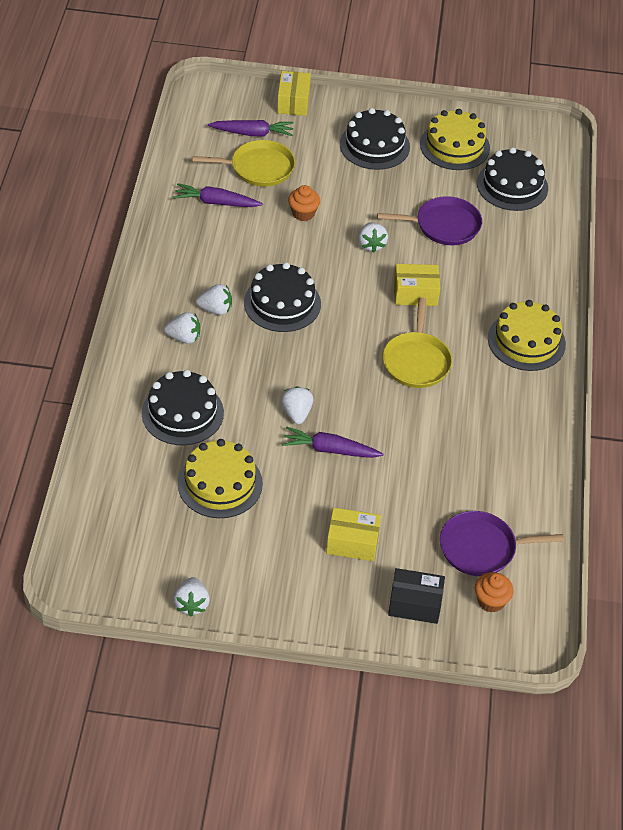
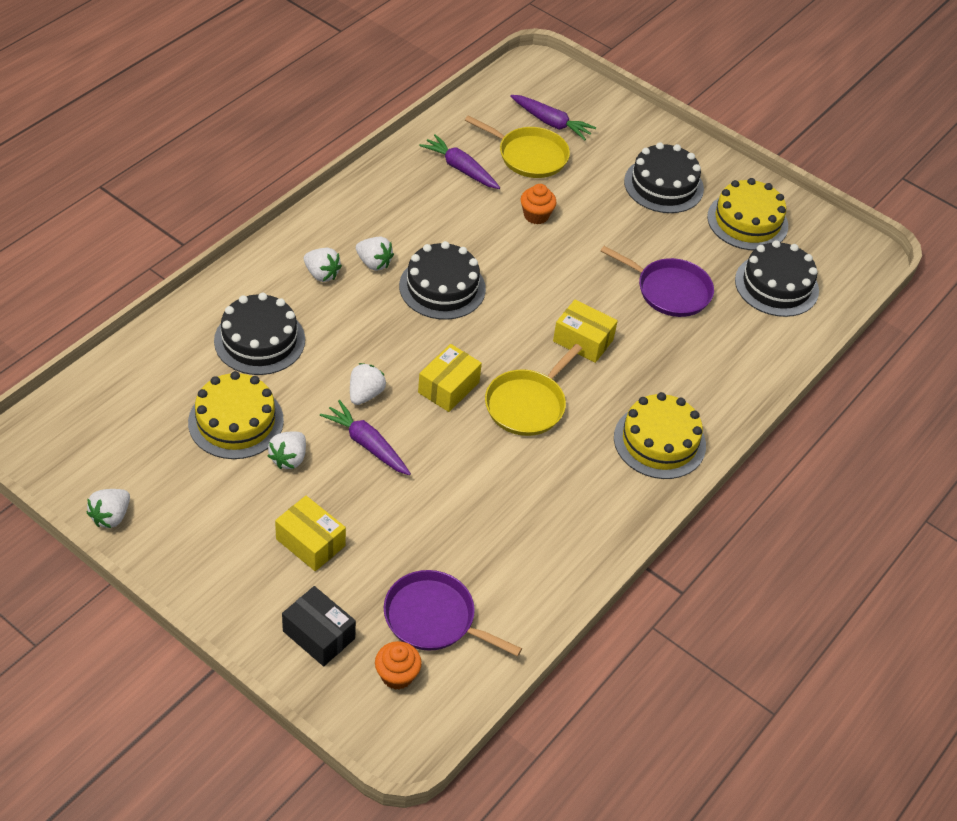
camera: 30 degrees right, 0 degrees up
(293, 102) = (616, 111): yellow box -> yellow box (448, 387)
(371, 245) = (578, 274): white strawberry -> white strawberry (289, 459)

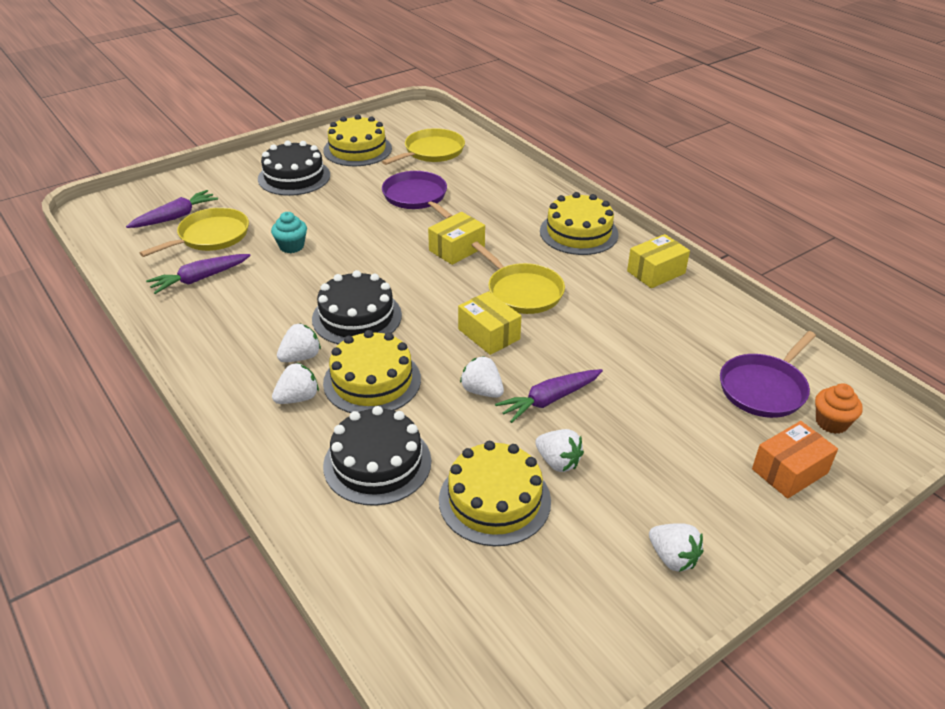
camera: 70 degrees left, 10 degrees down
(111, 516) = (623, 643): white strawberry -> white strawberry (673, 558)
(310, 542) = (673, 461): yellow box -> yellow box (656, 272)
(318, 635) = (789, 471): black box -> orange box
(357, 316) = (372, 381): none -> yellow cake
(536, 215) = (291, 246): orange cupcake -> turquoise cupcake
(669, 290) = (417, 197): purple pan -> purple pan turned 75 degrees counterclockwise
(776, 285) = (432, 151): black cake -> yellow pan

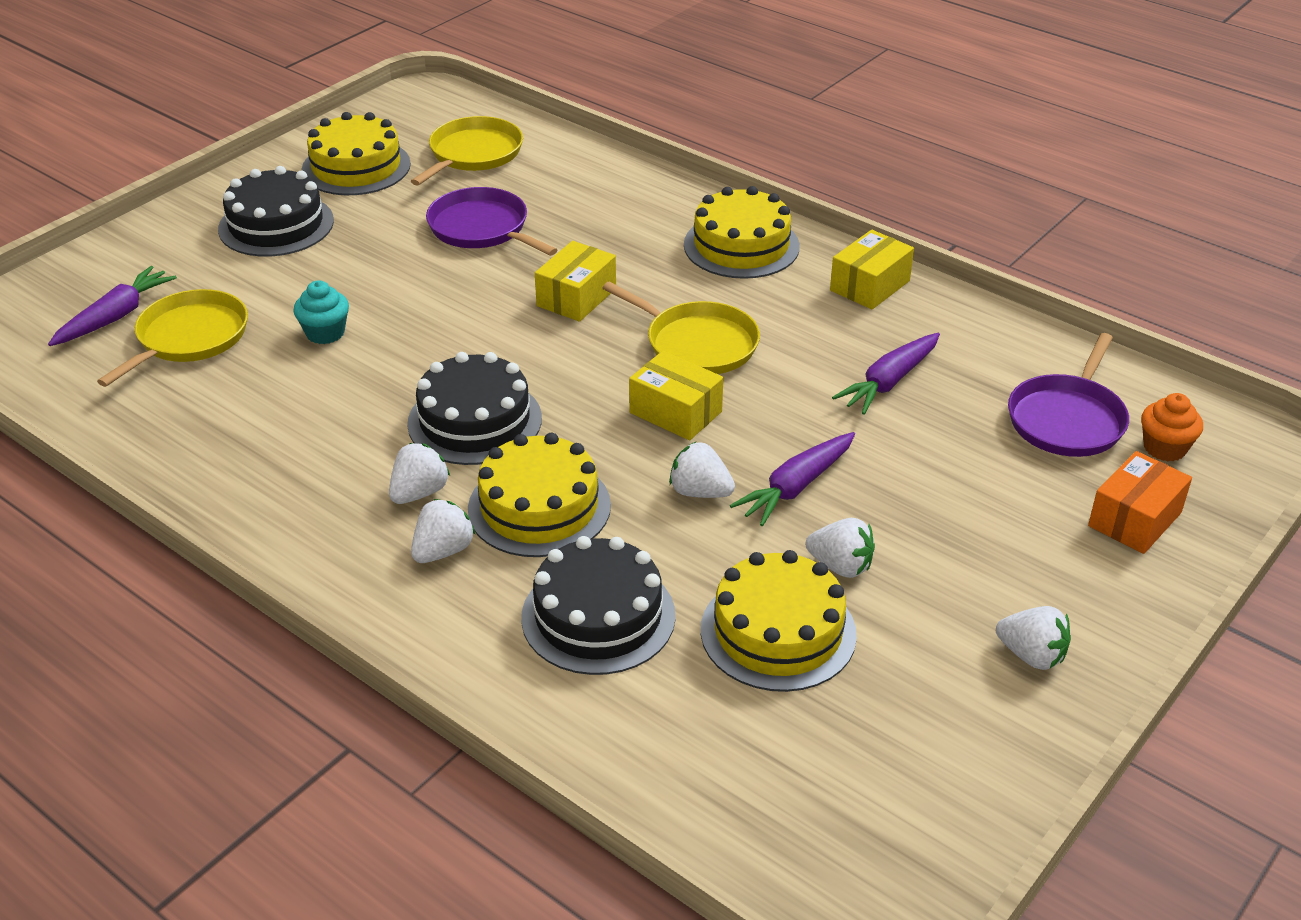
camera: 15 degrees left, 0 degrees up
(200, 279) = (206, 406): purple carrot -> purple carrot (889, 382)

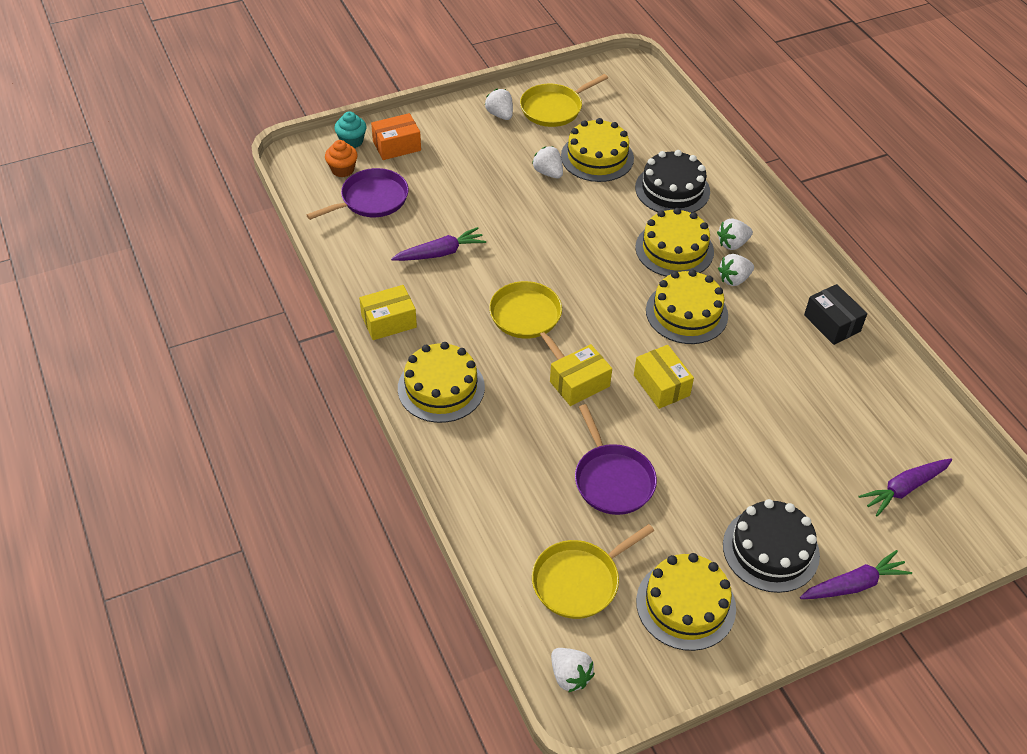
camera: 155 degrees left, 10 degrees up
(189, 338) = (852, 446): yellow pan -> yellow pan (554, 108)
(238, 478) = (832, 323): none -> black box
(325, 333) = (758, 416): turquoise cupcake -> turquoise cupcake (352, 141)
(475, 421) = (686, 313): black cake -> yellow cake
(675, 412) = (571, 277): yellow box -> yellow box (661, 385)
(700, 492) = (588, 229): white strawberry -> white strawberry (570, 676)
(796, 487) = (539, 214): purple carrot -> purple carrot (853, 585)

